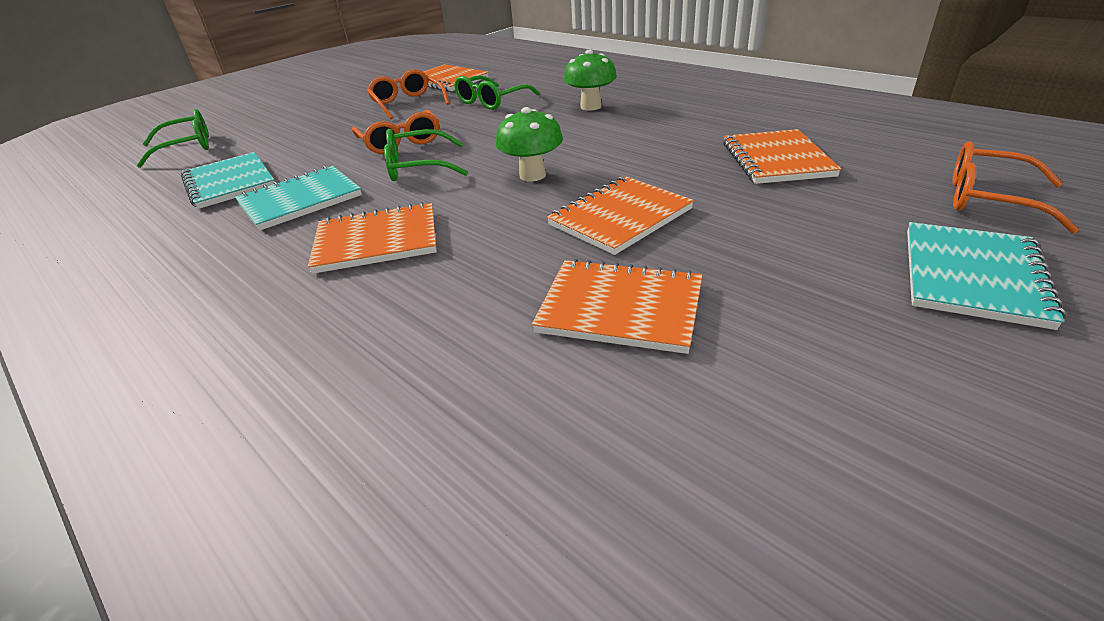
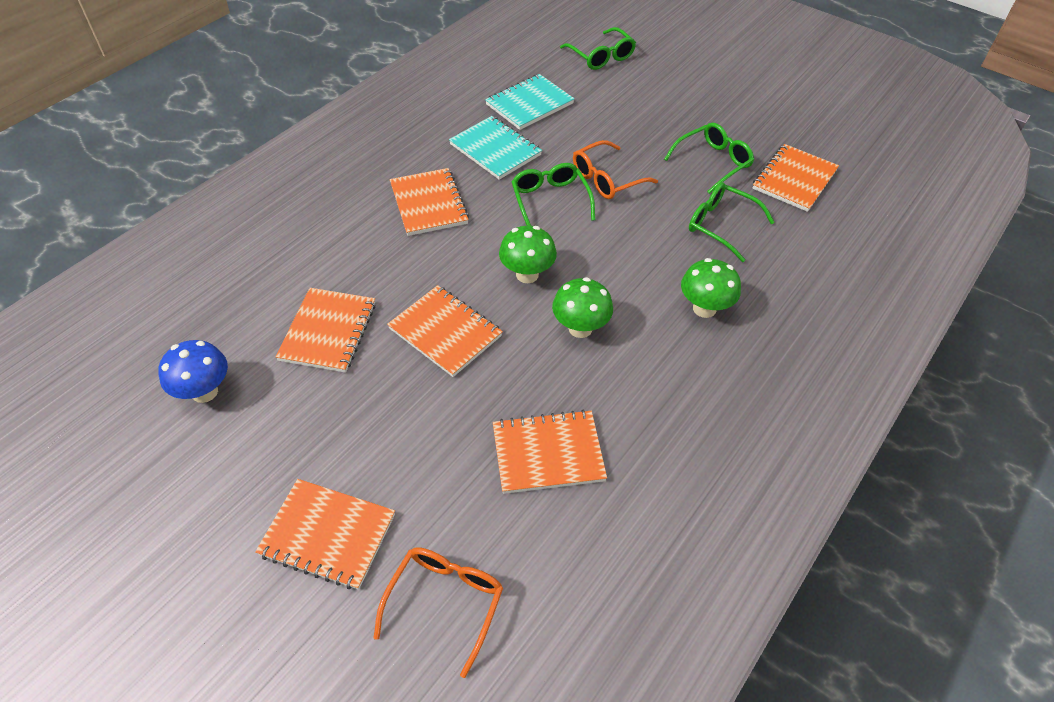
camera: 80 degrees right, 15 degrees up
(407, 103) = (713, 162): orange glasses -> green glasses
(613, 150) = (580, 328): none -> green mushroom
(780, 446) = (205, 392): none -> blue mushroom
(972, 276) = (328, 535): turquoise notebook -> orange notebook

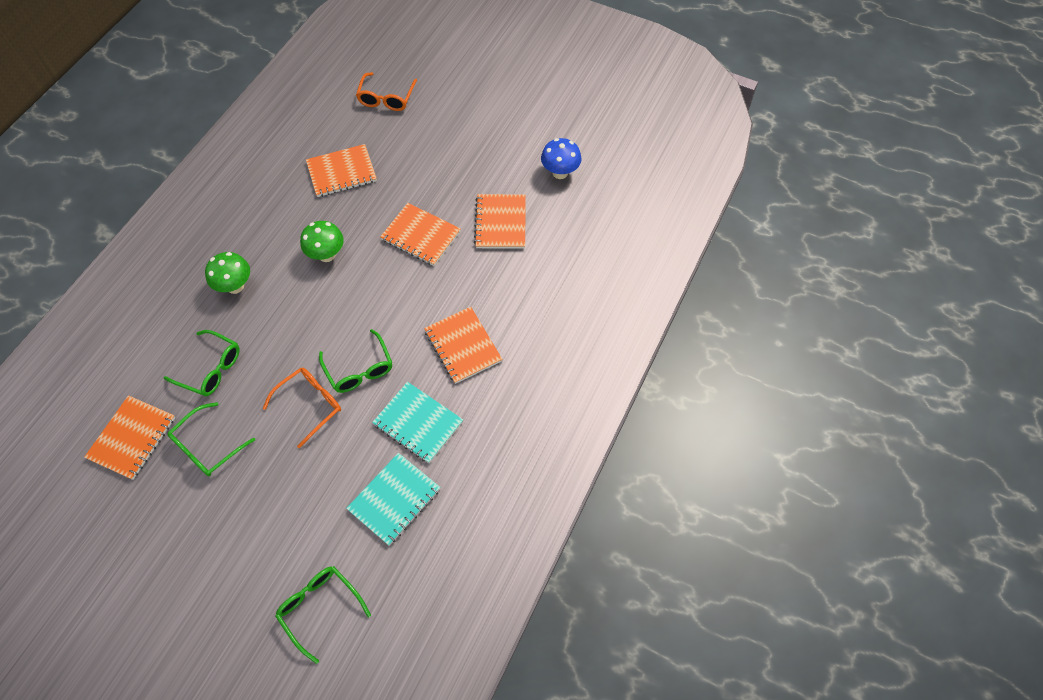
camera: 170 degrees right, 10 degrees up
(328, 535) = (455, 115): orange notebook -> none
(527, 275) = (370, 291): green mushroom -> none

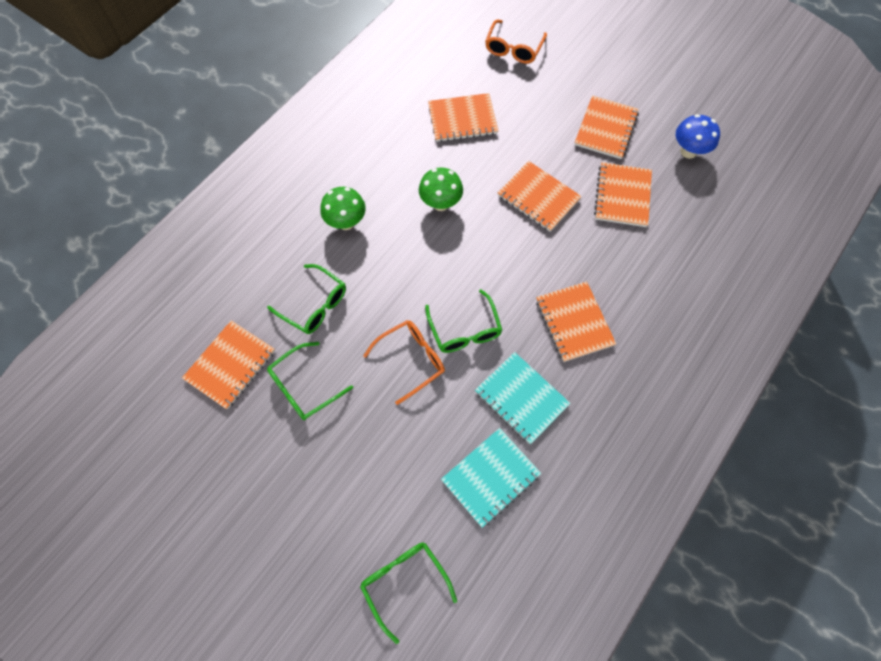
camera: 10 degrees right, 5 degrees up
(480, 162) = (605, 129): none -> orange notebook

